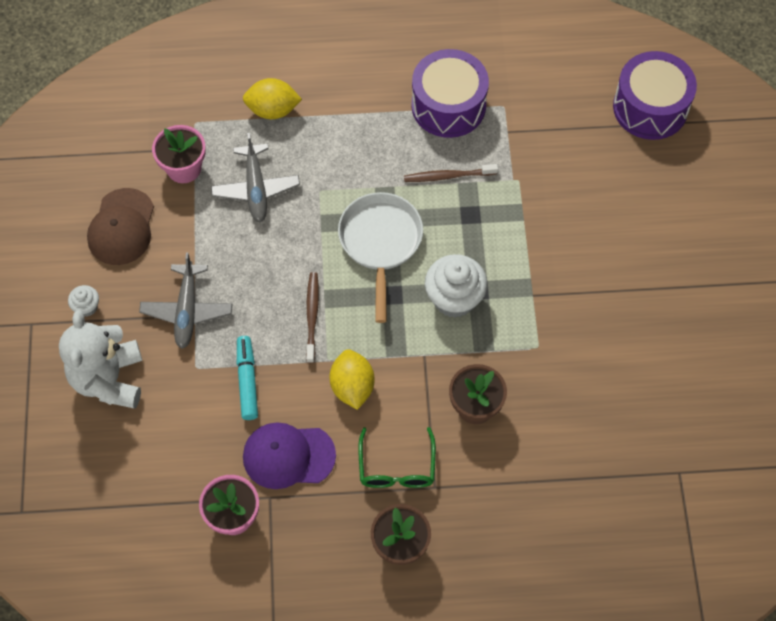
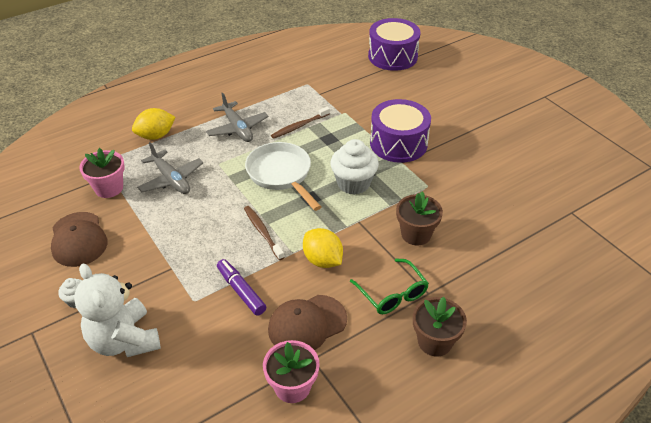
camera: 30 degrees left, 20 degrees down
(187, 310) = (163, 268): grey plane -> grey plane (237, 128)
(247, 381) = (241, 291): turquoise marker -> purple marker
(288, 456) = (307, 324): purple cap -> brown cap
(448, 105) = (273, 95): purple drum -> purple drum (398, 143)

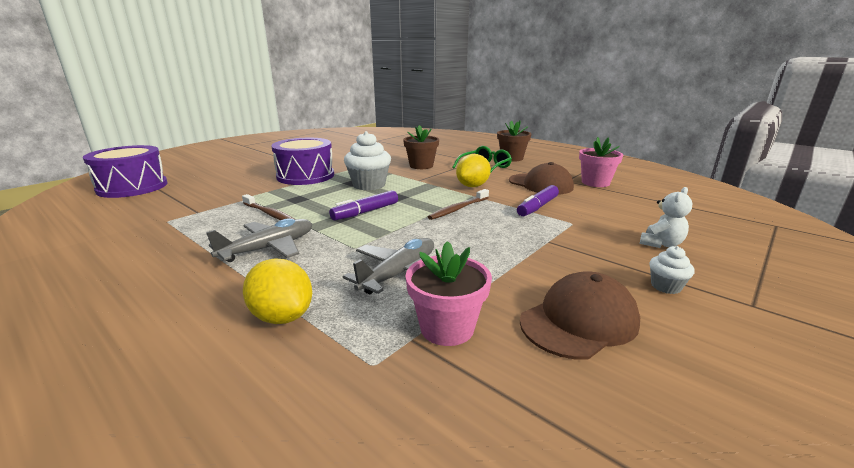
camera: 105 degrees left, 20 degrees down
(124, 340) = (661, 244): white teddy bear -> white teddy bear, size x0.52
(281, 174) = (365, 212): white pan -> purple marker

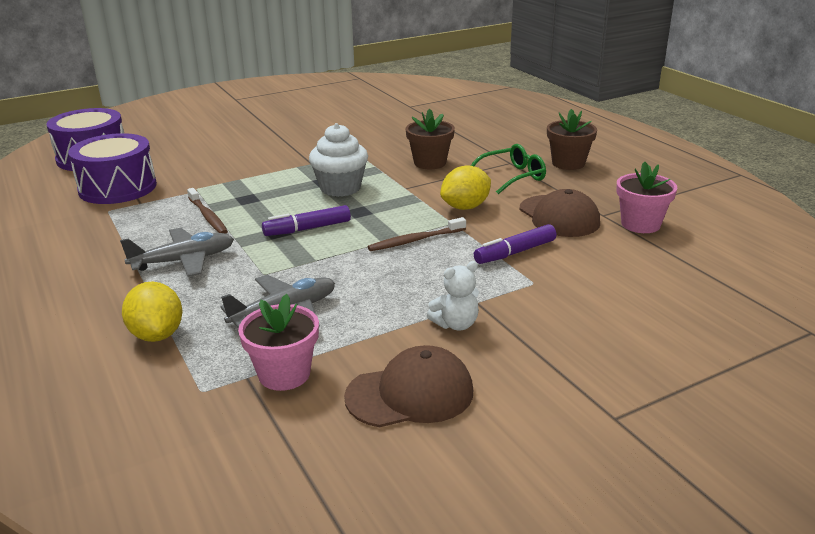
camera: 20 degrees right, 5 degrees up
(305, 176) = (277, 163): purple drum -> purple drum (118, 188)
(661, 244) = (609, 329): white teddy bear -> white teddy bear (456, 324)
(665, 286) = (544, 379): white cupcake -> none

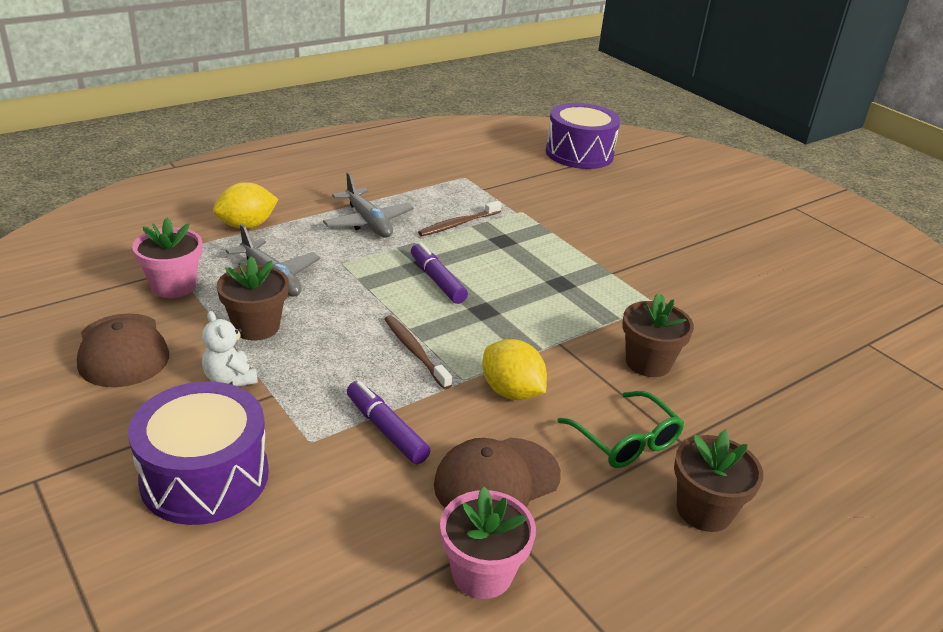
camera: 80 degrees right, 5 degrees up
(118, 188) = (513, 174): purple drum -> purple drum (205, 477)
(340, 188) = (545, 295): white cupcake -> none
(372, 315) = (256, 327): none -> brown flower pot

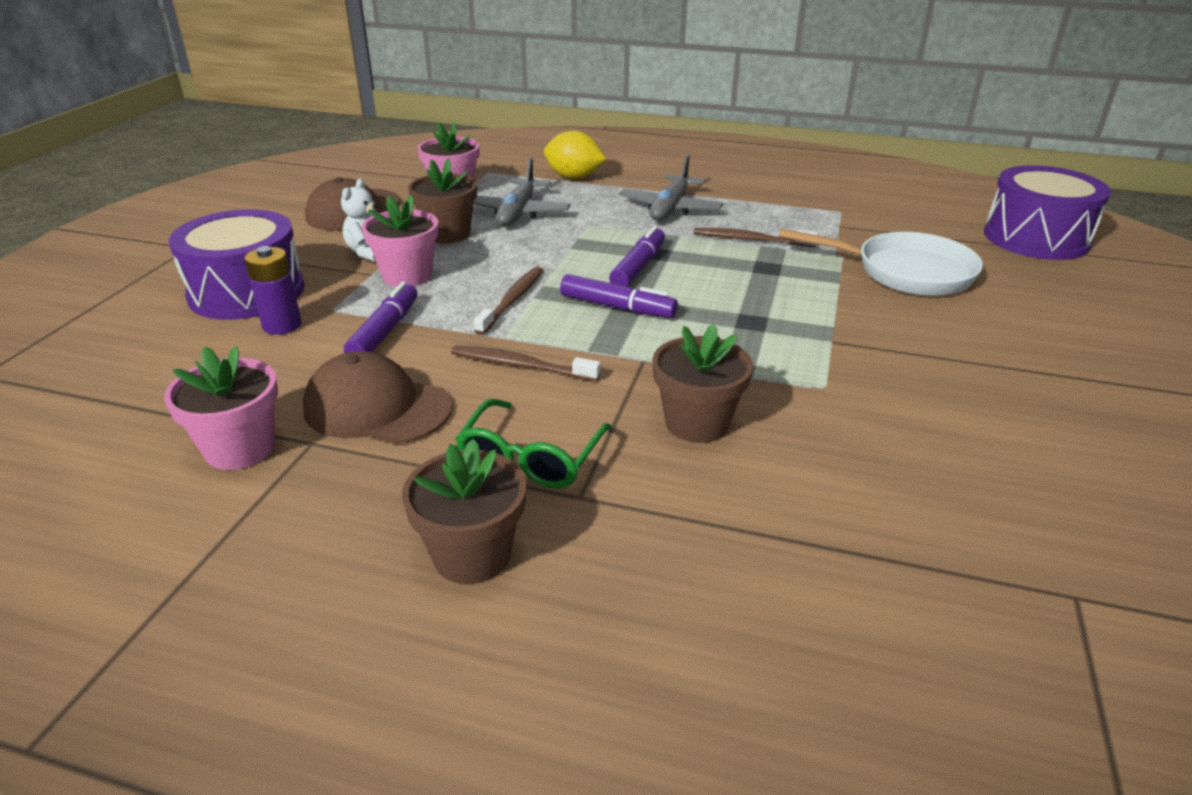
camera: 55 degrees right, 0 degrees up
(303, 479) = (282, 325): none -> purple battery
(304, 379) = (407, 276): none -> pink flower pot
(481, 317) = (617, 307): none -> purple marker
(511, 392) = (521, 365): yellow lemon -> brown toothbrush
(566, 208) = (905, 272): none -> white pan

